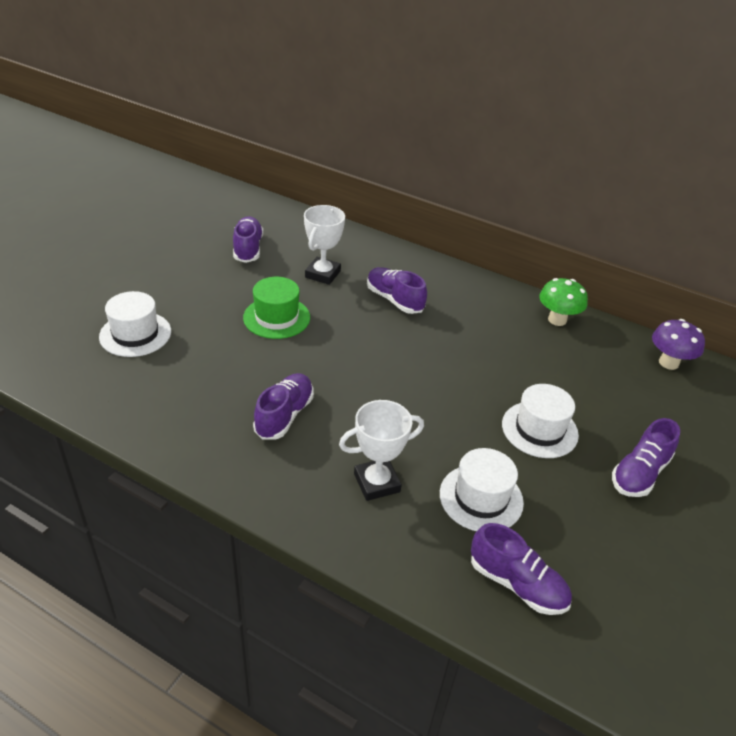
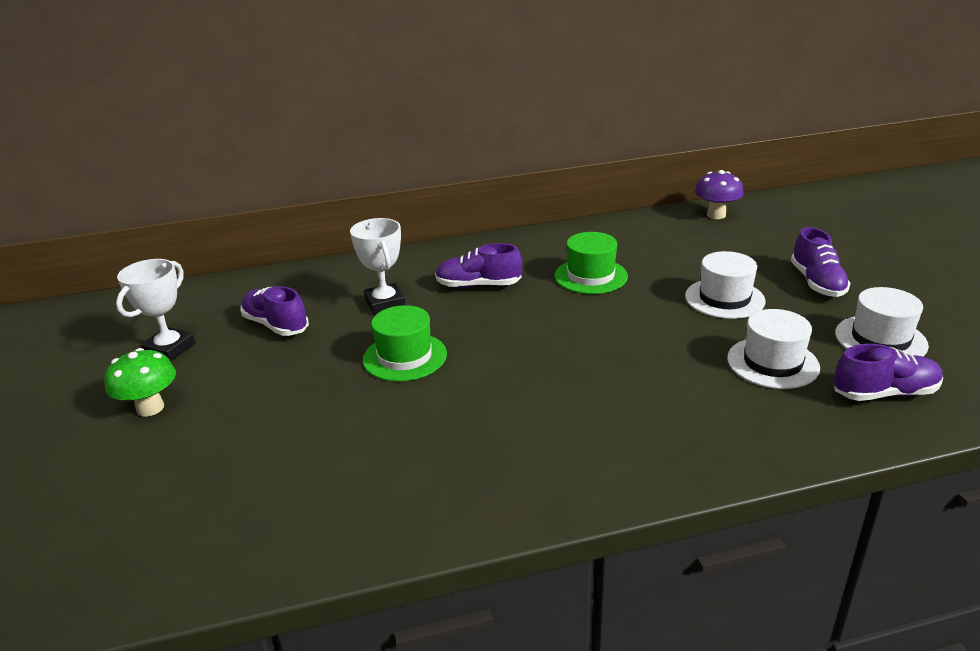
camera: 40 degrees left, 10 degrees down
(135, 334) = (287, 460): white hat -> white hat (880, 339)
(284, 415) = (549, 418): purple shoe -> none
(377, 483) = (699, 407): white trophy -> white trophy (170, 349)
(477, 344) = (590, 276): none -> green hat
(557, 320) = (611, 230): green mushroom -> green mushroom (150, 408)

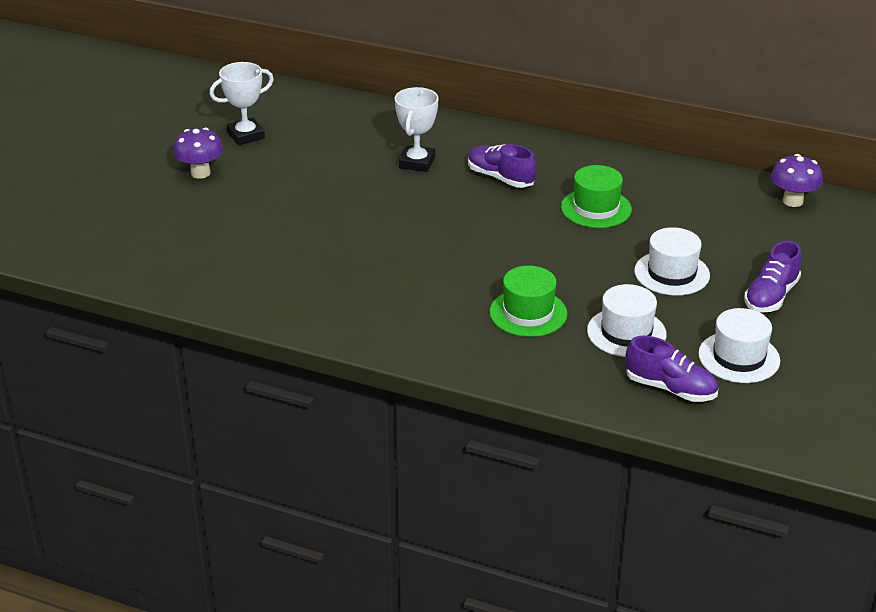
camera: 35 degrees right, 5 degrees up
(150, 408) = (200, 173): green mushroom -> purple mushroom
(276, 325) = (327, 147): purple shoe -> none
(405, 357) = (383, 209): green hat -> green hat (528, 313)

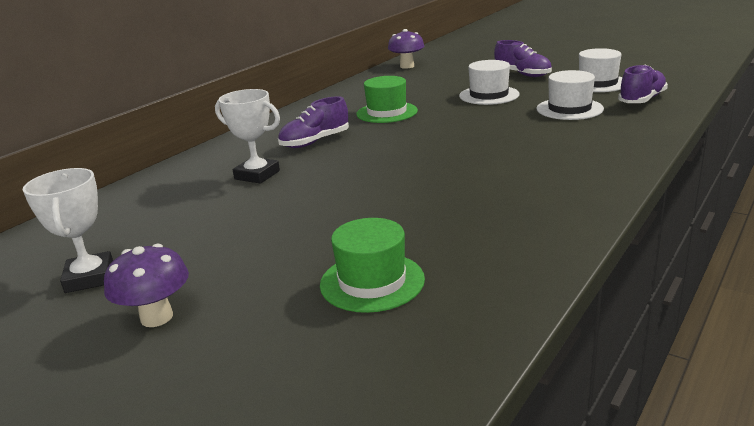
camera: 75 degrees left, 10 degrees down
(528, 313) = (542, 137): green hat -> green hat (372, 282)

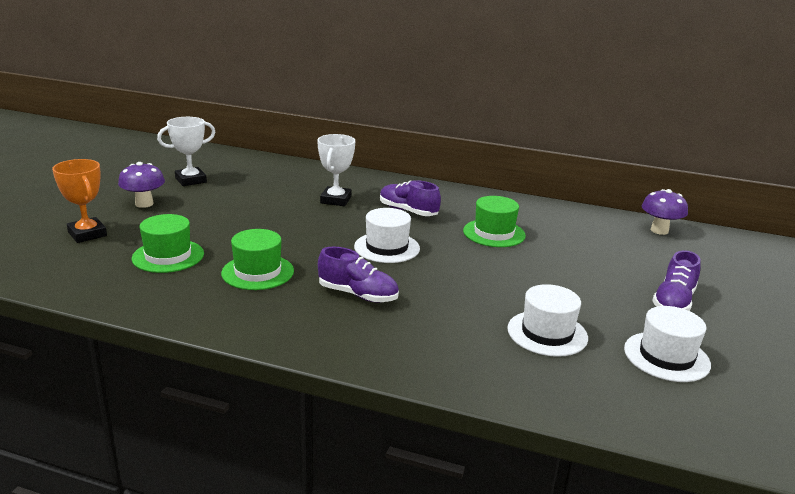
camera: 70 degrees right, 0 degrees up
(252, 368) = (87, 234): none -> orange trophy
(438, 218) = (258, 272): none -> green hat
(489, 95) = (575, 282): white hat -> white hat (387, 247)
(642, 100) = (608, 388): purple shoe -> purple shoe (358, 294)

